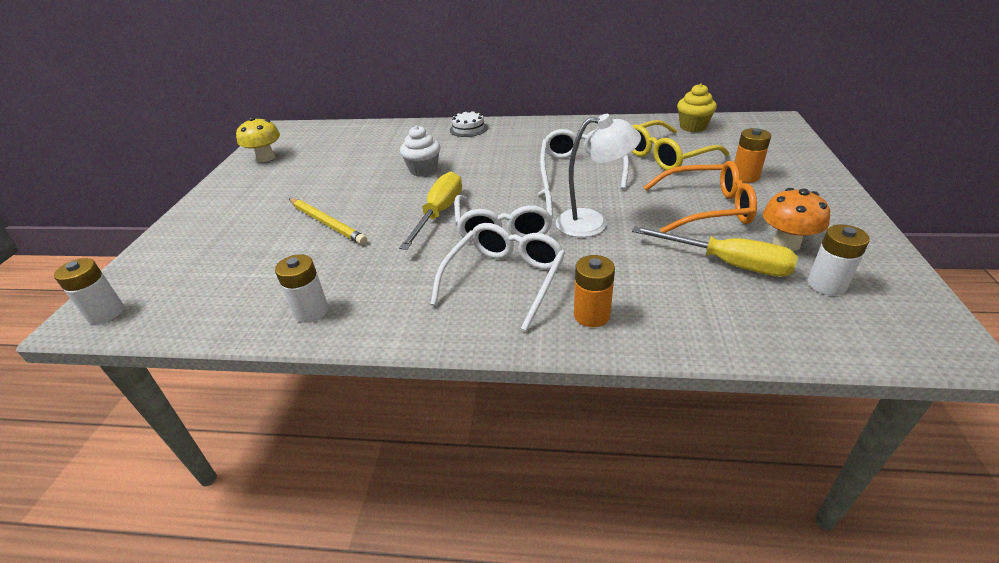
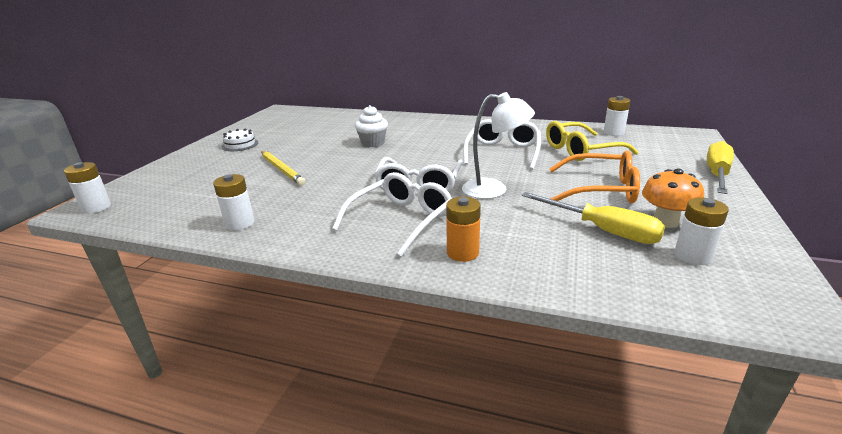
camera: 10 degrees right, 10 degrees down
(266, 158) = (259, 126): yellow mushroom -> none
(439, 213) = (371, 171): yellow screwdriver -> yellow screwdriver (717, 174)
(468, 129) = (421, 120): white cake -> white cake (240, 145)
(693, 127) = (613, 133): yellow cupcake -> white battery
(745, 176) = (646, 170): orange battery -> none

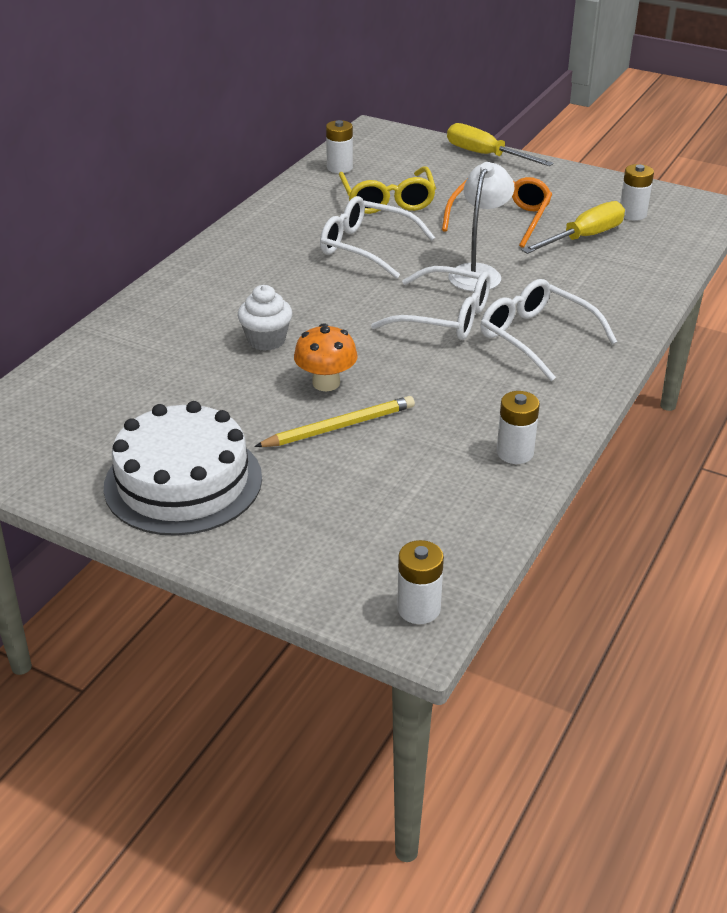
camera: 80 degrees left, 10 degrees up
(240, 145) = (183, 482): white cake -> white cake, size x2.26
(462, 253) = (611, 311): orange battery -> none
(665, 221) = (574, 207): orange mushroom -> orange mushroom (326, 383)

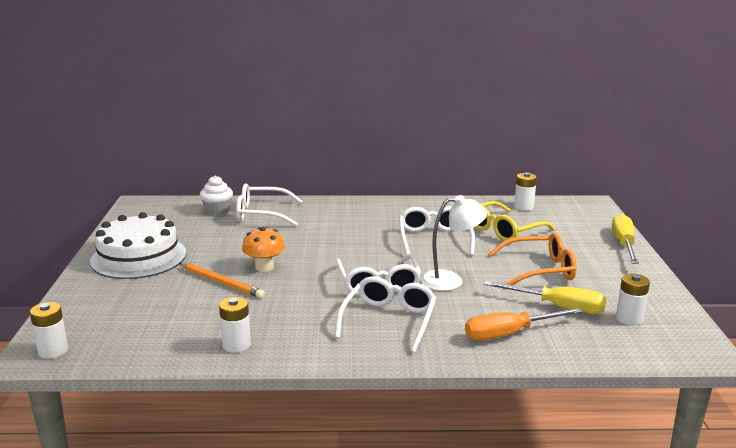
camera: 60 degrees right, 15 degrees down
(148, 342) = (262, 214): none -> white glasses
(266, 340) = (293, 240): white cupcake -> white cupcake (217, 211)
(339, 427) = (221, 282): yellow pencil -> orange pencil
(615, 281) = (509, 334): none -> orange screwdriver

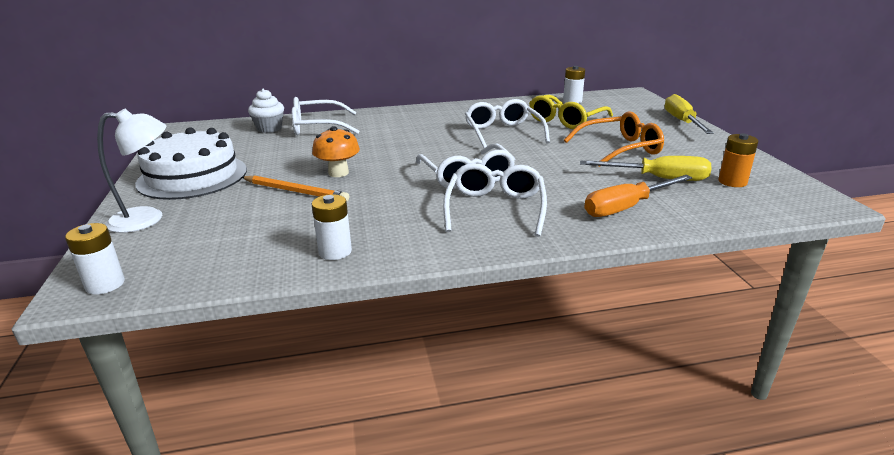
camera: 10 degrees left, 5 degrees up
(451, 280) = (539, 166): white lamp -> white lamp (148, 218)
(629, 319) = (732, 182): white battery -> orange battery

